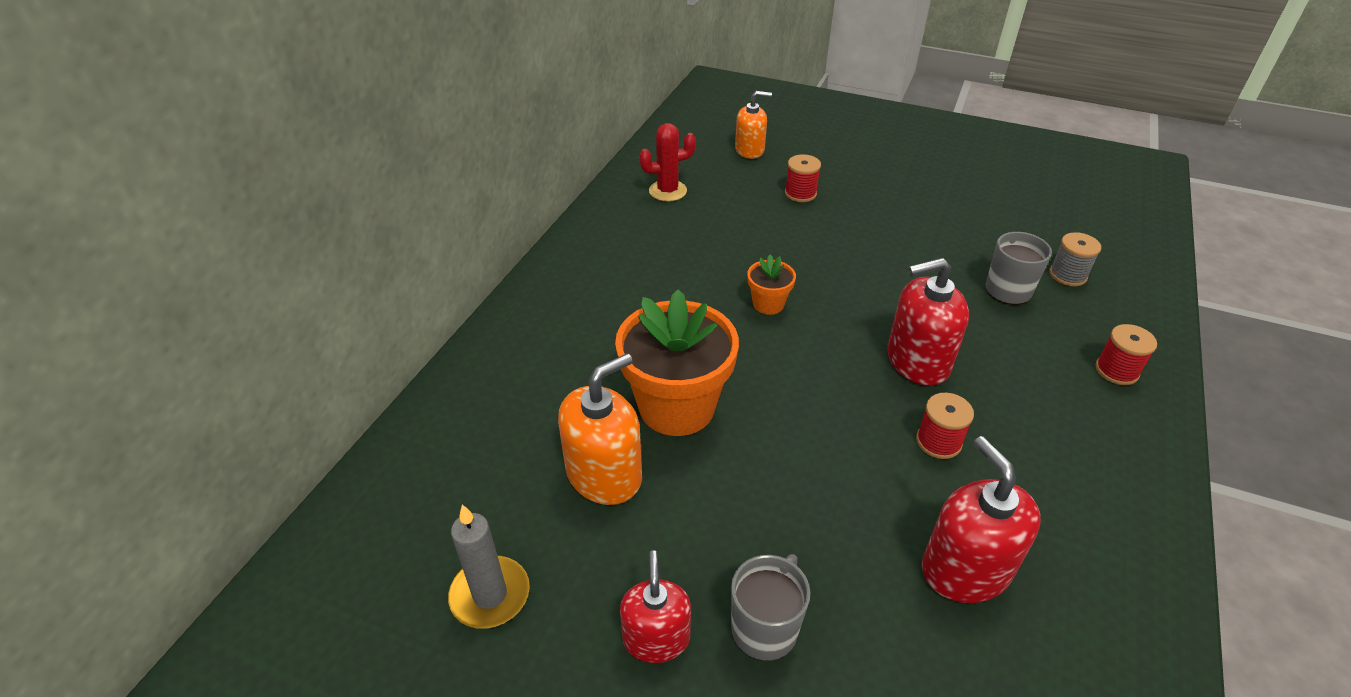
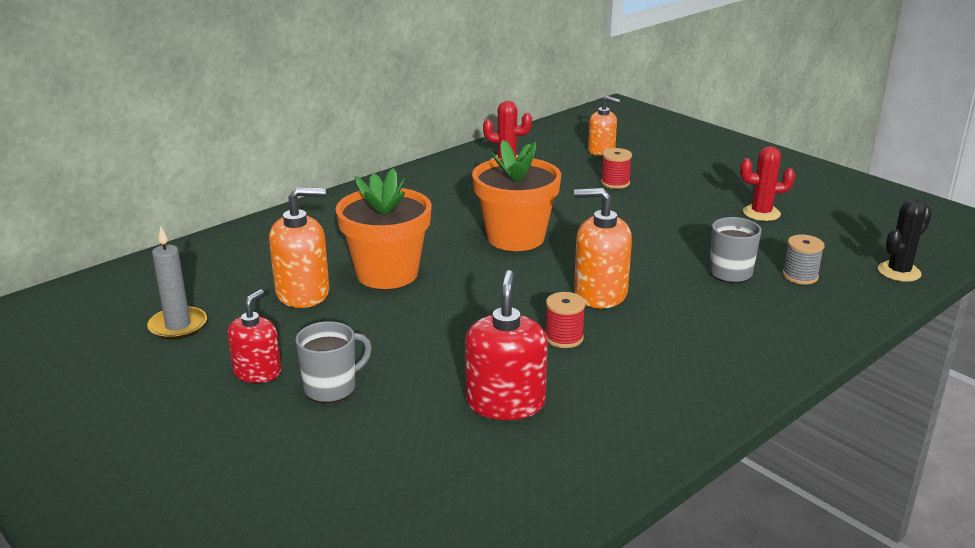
camera: 25 degrees right, 15 degrees down
(768, 304) = (515, 238): orange flower pot -> orange flower pot, size x2.13
(917, 361) = (600, 293): red soap dispenser -> orange soap dispenser
(965, 199) = (761, 213): none -> red cactus
(1116, 371) = (771, 338): red spool -> none
(1138, 243) = (899, 272): none -> black cactus

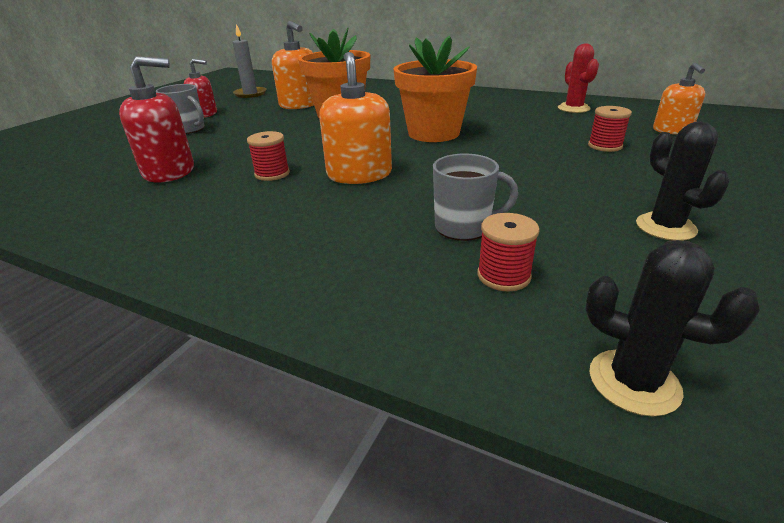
camera: 70 degrees right, 5 degrees up
(761, 213) = (665, 227): red cactus -> black cactus
(800, 276) = (503, 276): grey spool -> red spool

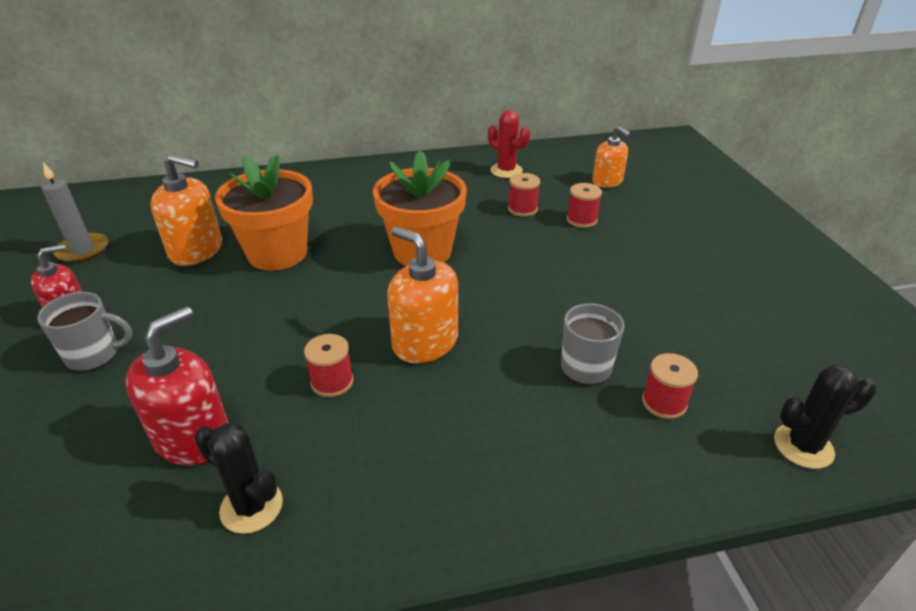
camera: 40 degrees left, 5 degrees up
(554, 129) = (522, 209): none -> red spool
(665, 227) = (702, 302): black cactus -> black cactus (251, 506)

